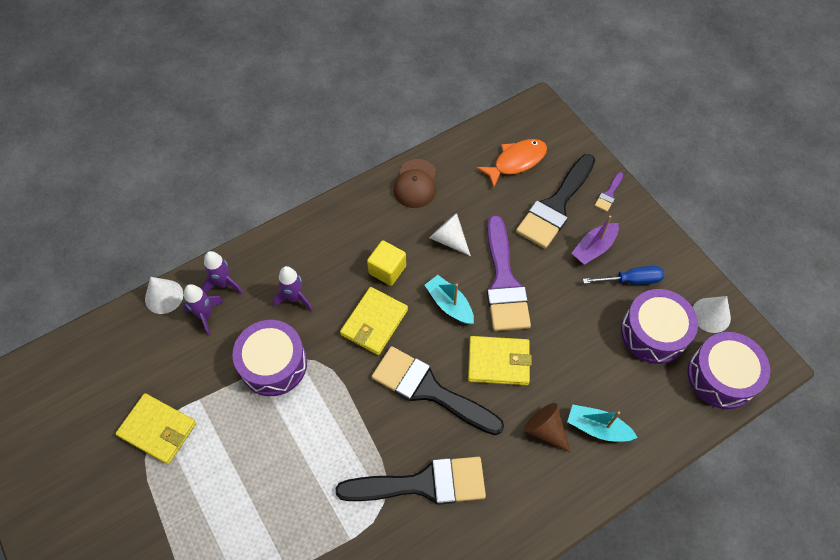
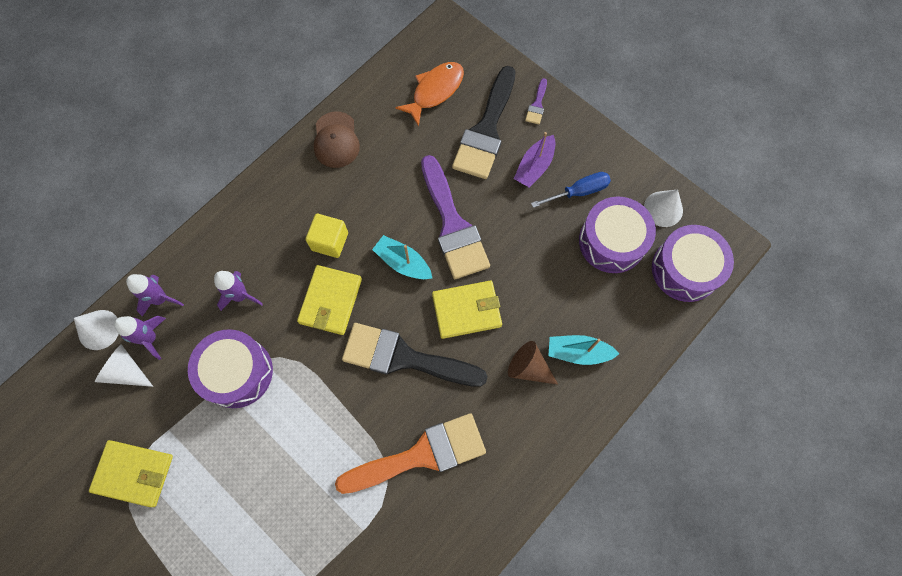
camera: 15 degrees left, 10 degrees up
(423, 483) = (421, 454): black brush -> orange brush
(449, 239) = (385, 192): white cone -> white cone (126, 371)

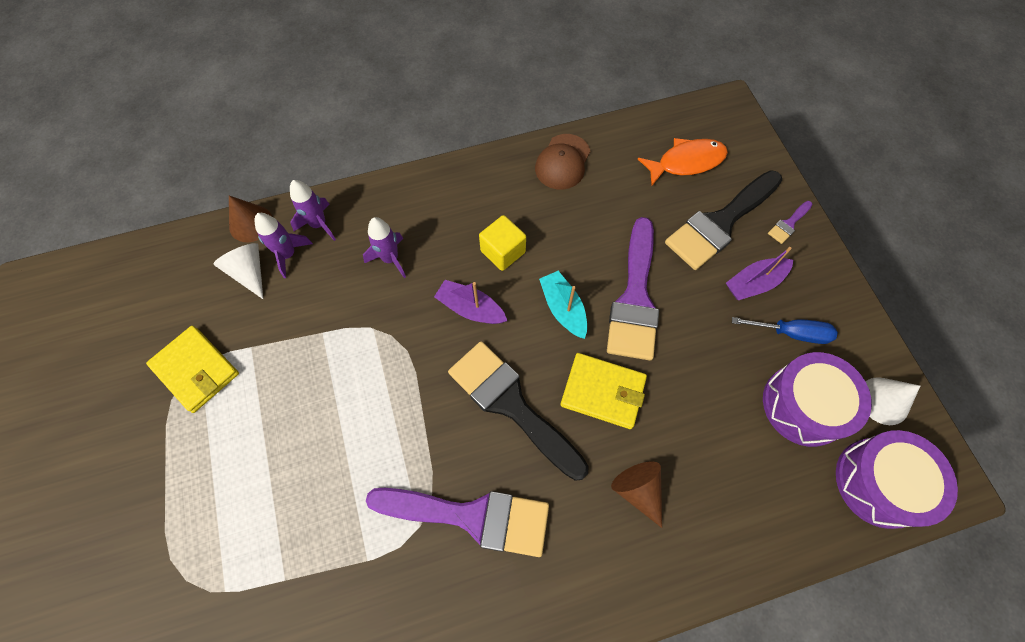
camera: 30 degrees right, 5 degrees down
(99, 329) = (251, 223): white cone -> brown cone
(237, 372) = (344, 328): purple drum -> none
(330, 301) = (470, 308): yellow wallet -> purple boat
(421, 454) = (472, 516): orange brush -> purple brush
(578, 352) = (703, 505): turquoise boat -> none

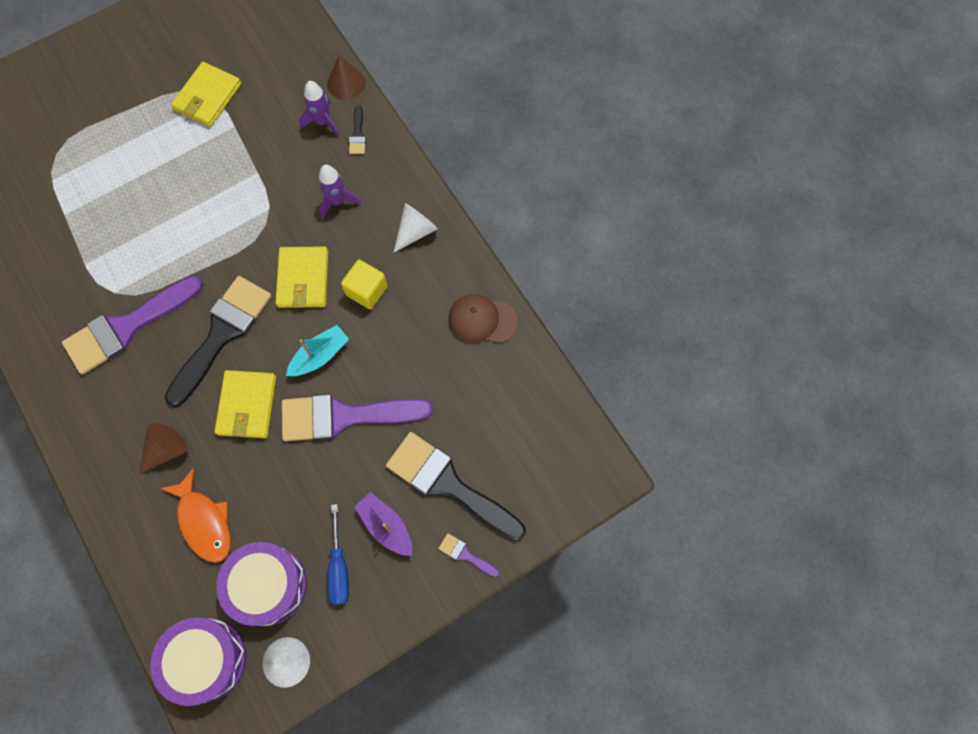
camera: 75 degrees right, 5 degrees up
(249, 272) = (299, 100): white cone -> white cone (415, 231)
(319, 224) = (358, 134): purple rocket -> black brush
(470, 308) = (303, 279): purple boat -> yellow wallet
(472, 516) = (126, 327): purple brush -> purple brush turned 60 degrees clockwise
(686, 162) = (516, 440): orange fish -> orange fish (204, 522)

